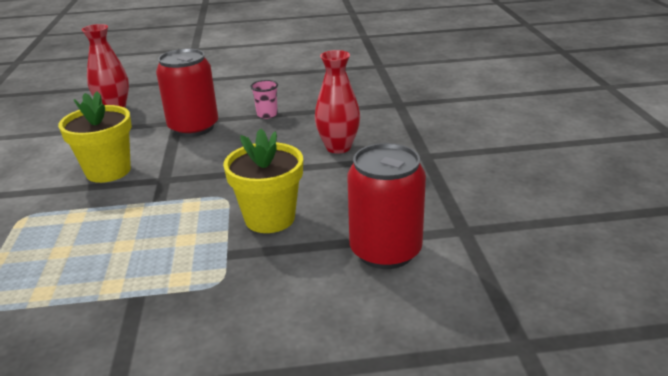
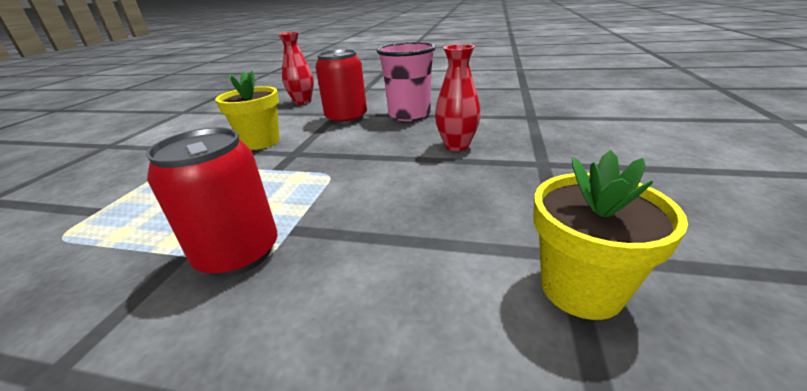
camera: 20 degrees right, 0 degrees up
(267, 114) = (409, 115): pink cup -> pink cup, size x2.31
(270, 218) = (354, 200): yellow flower pot -> yellow flower pot (581, 288)
(385, 251) = (455, 261): red can -> red can (238, 253)

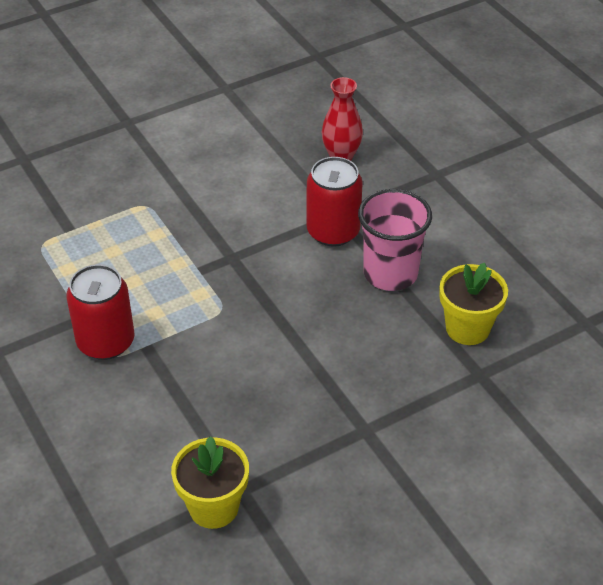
camera: 45 degrees right, 15 degrees up
(261, 142) = (228, 216): yellow flower pot -> yellow flower pot (467, 328)
(456, 146) = (348, 355): red vase -> none

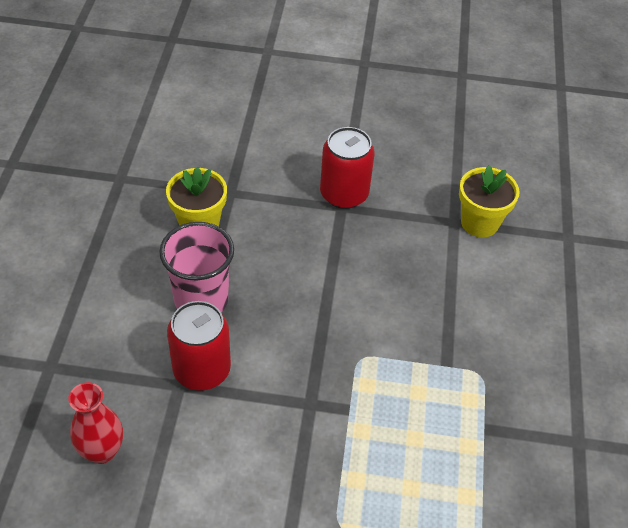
camera: 145 degrees left, 5 degrees up
(106, 342) = (477, 390): red can -> red can (344, 194)

